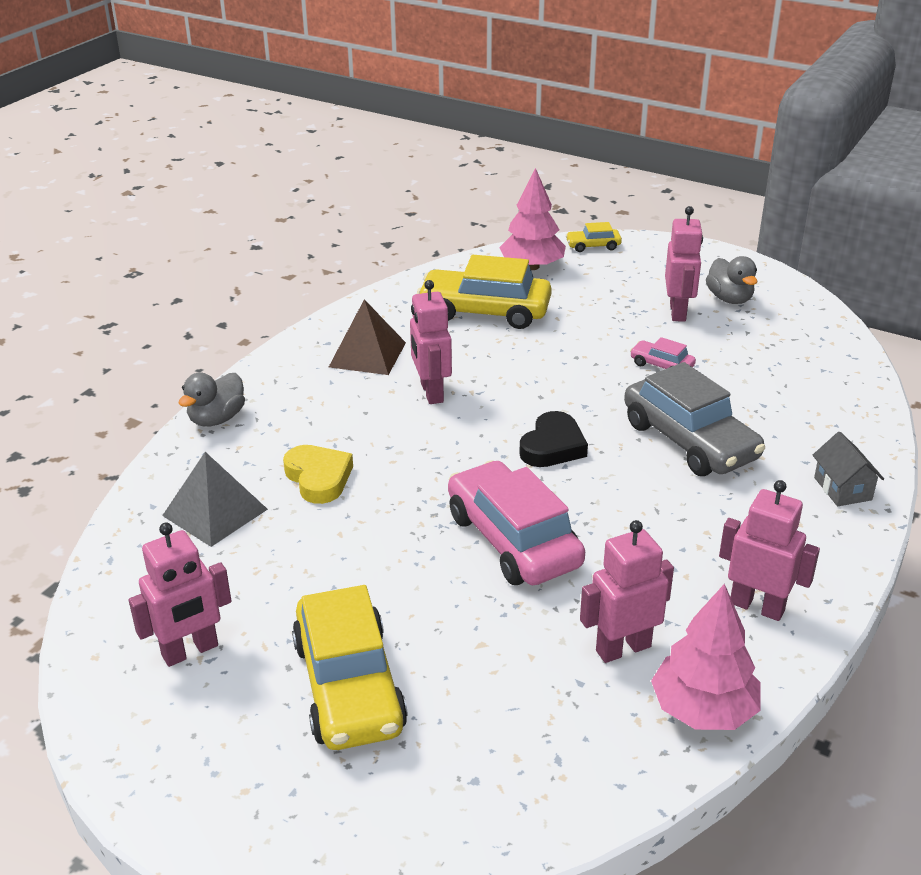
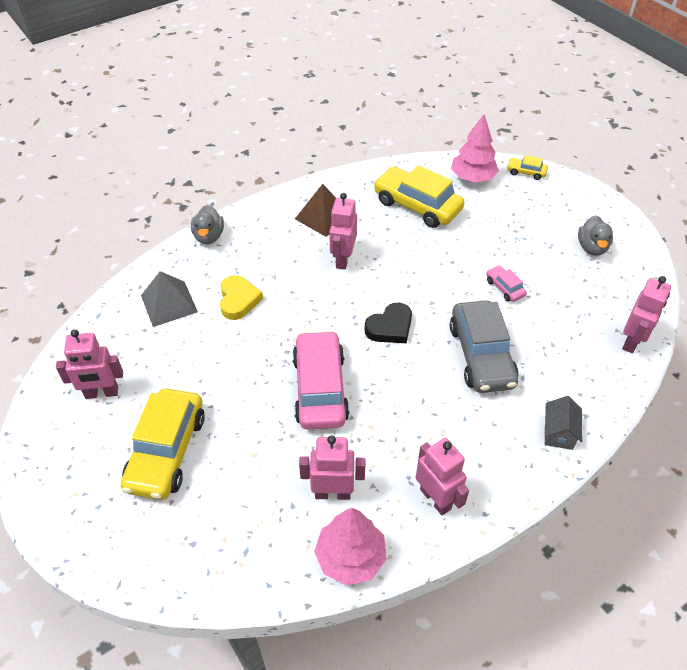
camera: 25 degrees right, 15 degrees up
(217, 419) = (209, 236): grey duck -> grey duck turned 60 degrees counterclockwise
(678, 312) = (547, 247): pink robot -> pink robot (632, 341)

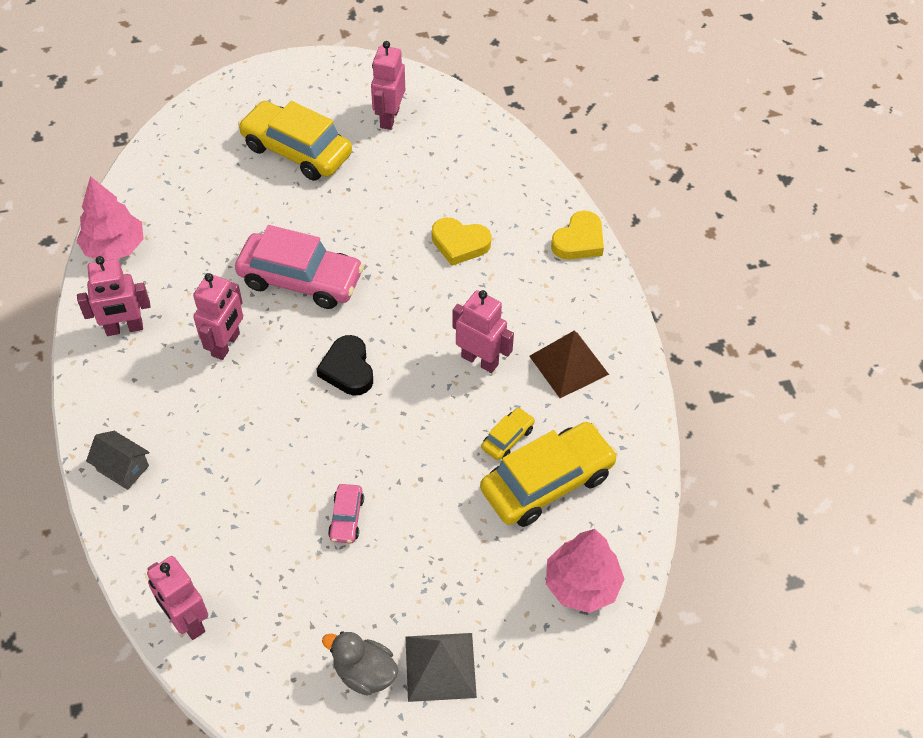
camera: 110 degrees right, 5 degrees up
(169, 303) = (483, 185): grey pyramid -> grey pyramid (440, 666)
(209, 236) = (579, 241): grey duck -> yellow heart
(333, 493) = (180, 254): pink robot -> pink robot (226, 345)
(481, 355) = (260, 442): grey car -> none
(504, 288) = (346, 518): pink car -> pink car turned 105 degrees clockwise
(526, 172) = (566, 671): yellow car -> yellow car (507, 438)

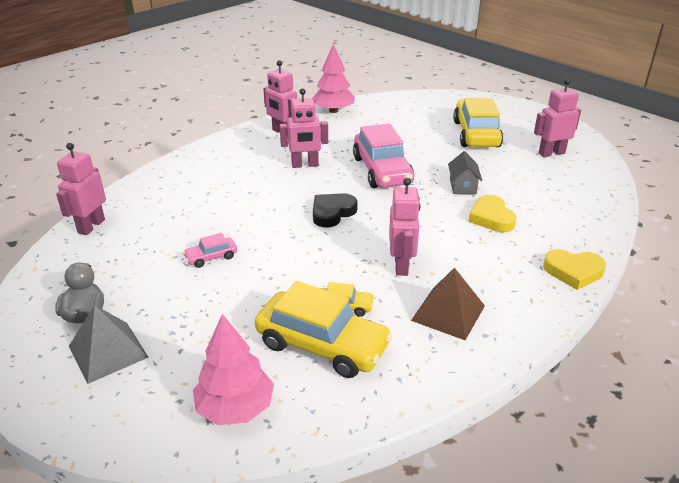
camera: 60 degrees right, 20 degrees down
(122, 468) = (187, 166): grey house -> grey house (462, 186)

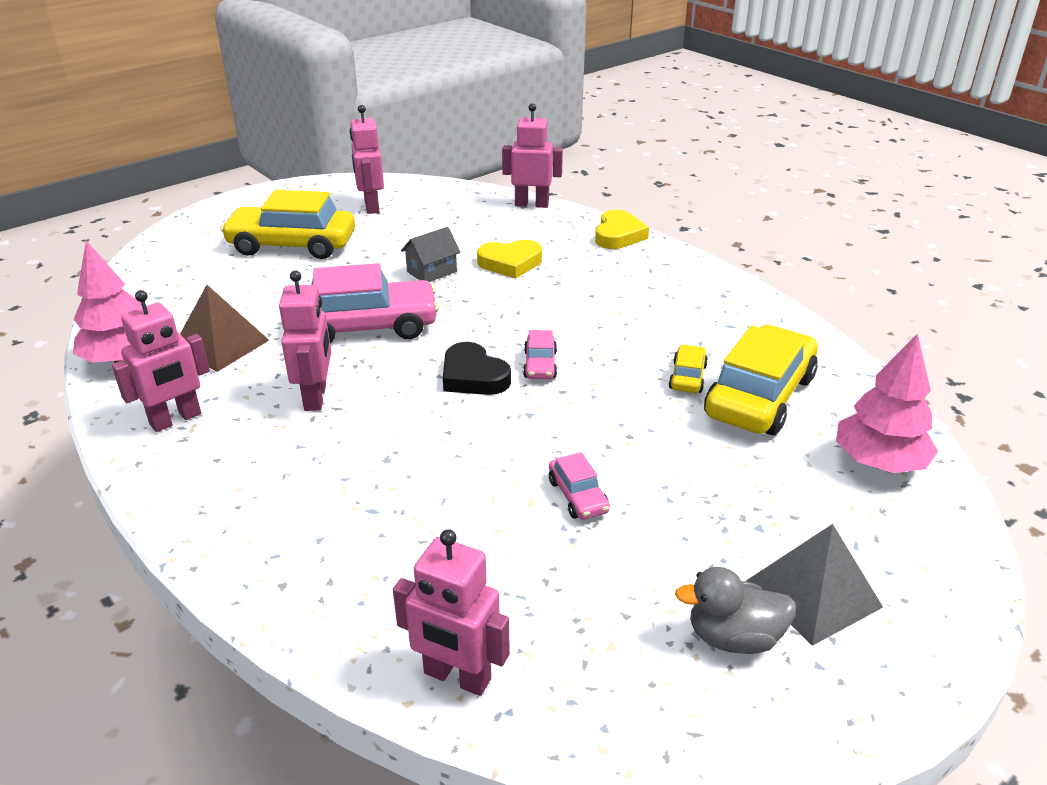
camera: 85 degrees left, 0 degrees up
(350, 238) = (540, 365): none -> pink car
(401, 265) = (604, 331): pink robot -> pink robot (531, 204)
(448, 313) = (691, 311): brown pyramid -> brown pyramid (220, 345)
(462, 186) = (432, 272): grey house -> grey house turned 45 degrees counterclockwise

